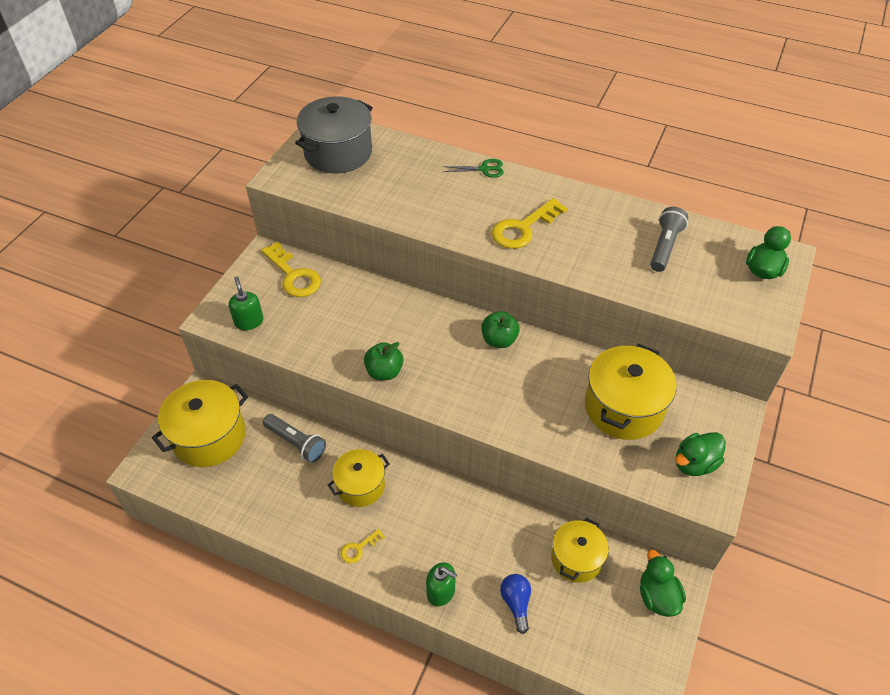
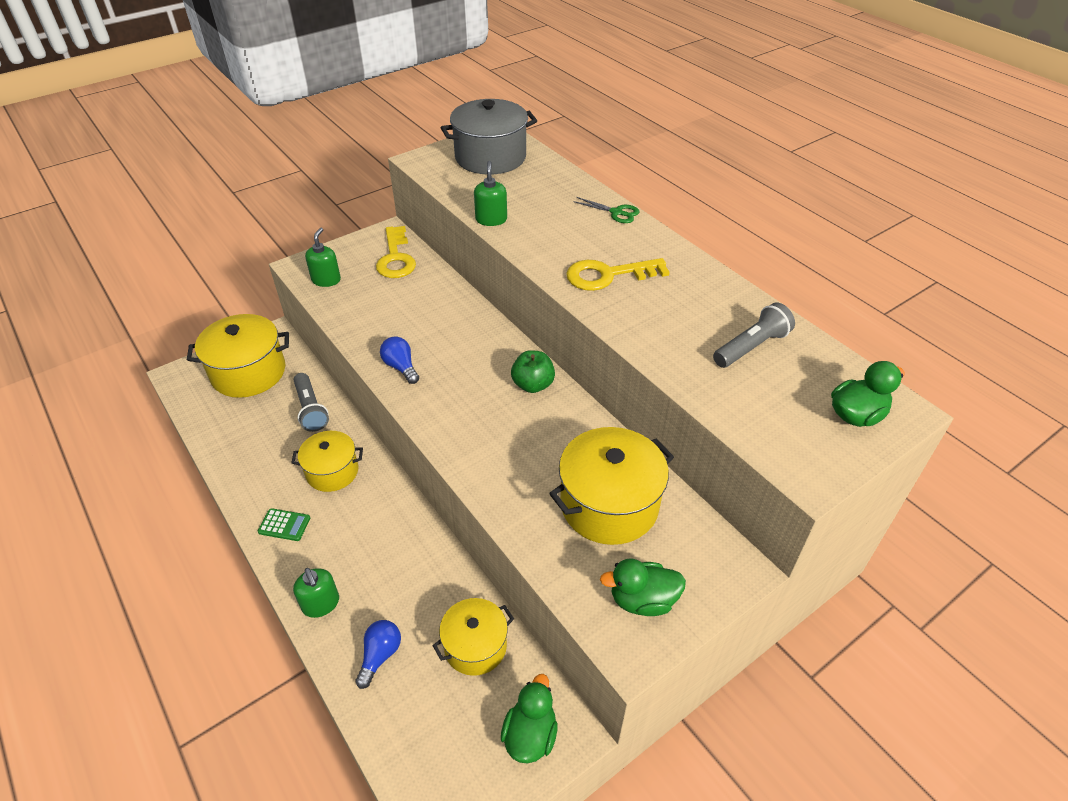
camera: 30 degrees right, 5 degrees down
(359, 548) = (284, 525): yellow key -> green calculator
(384, 372) = (401, 367): green apple -> blue light bulb
(391, 213) = (491, 219): none -> green soap dispenser

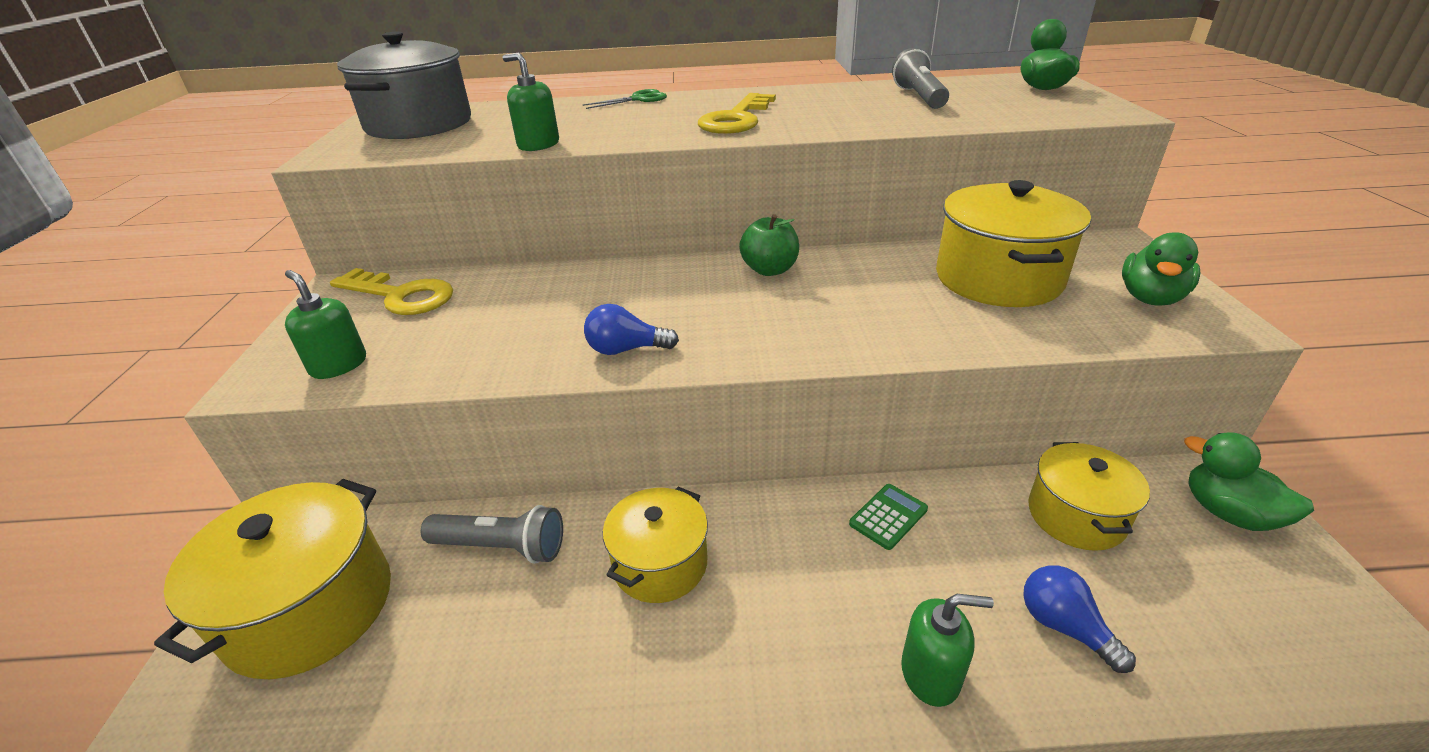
camera: 55 degrees left, 10 degrees down
(284, 525) = (725, 672): green calculator -> green calculator (888, 516)

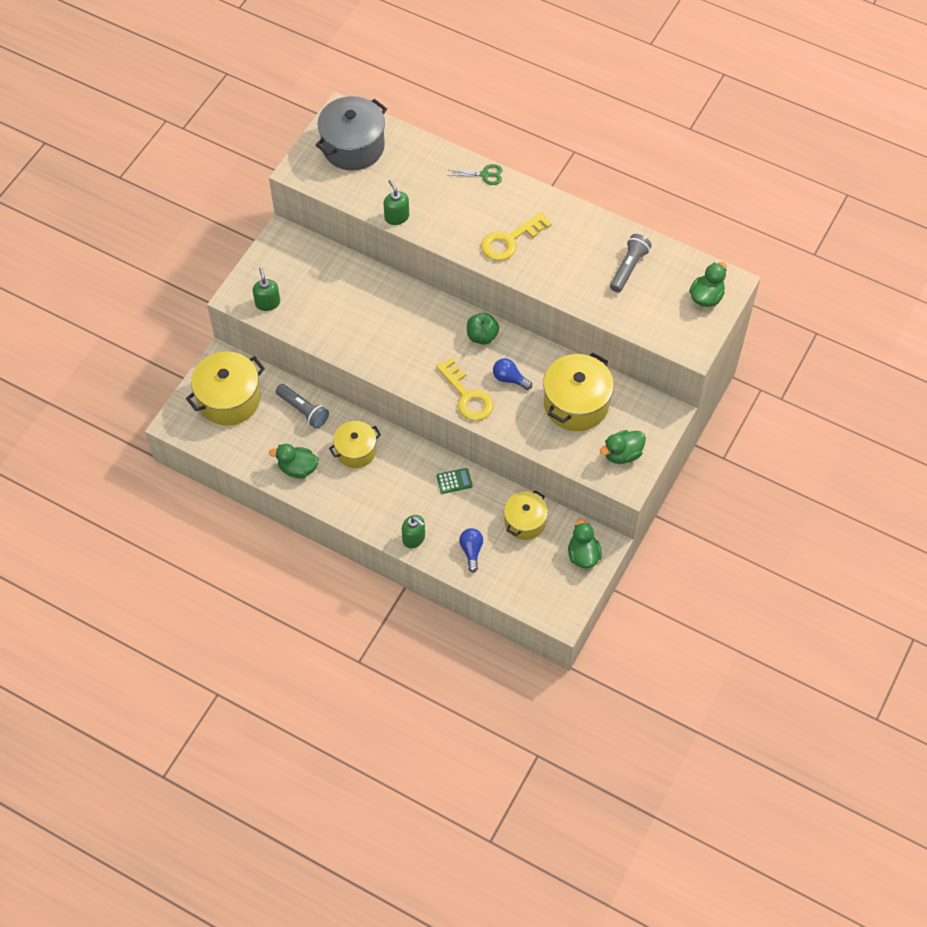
camera: 30 degrees right, 25 degrees up
(401, 296) = (307, 260): yellow key -> yellow key (467, 396)
(549, 670) = (298, 468): none -> green duck
(626, 349) = (381, 358): blue light bulb -> blue light bulb (509, 379)

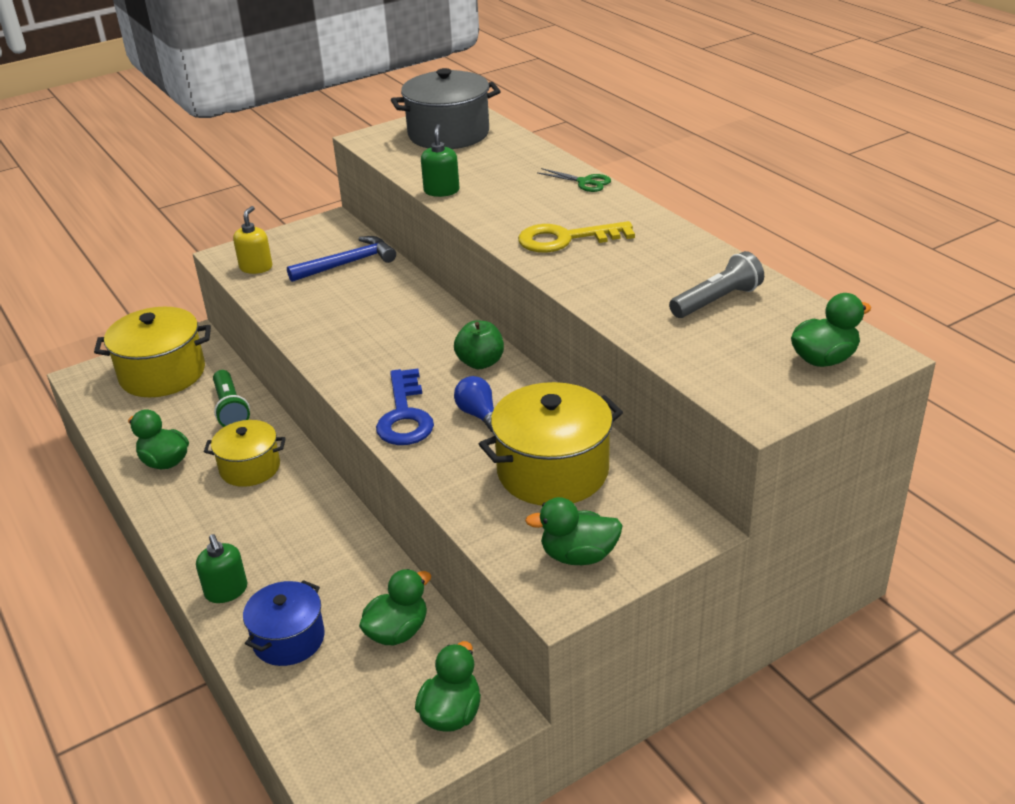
camera: 30 degrees right, 25 degrees down
(267, 302) = (256, 267): green soap dispenser -> yellow soap dispenser
(303, 410) = (230, 409): grey flashlight -> green flashlight
(329, 275) = (347, 263): none -> blue hammer
(454, 481) = (342, 544): green calculator -> none
(467, 396) = (404, 415): yellow key -> blue key
(471, 551) = (288, 639): blue light bulb -> blue pot
(525, 522) = (397, 631): yellow pot -> green duck

